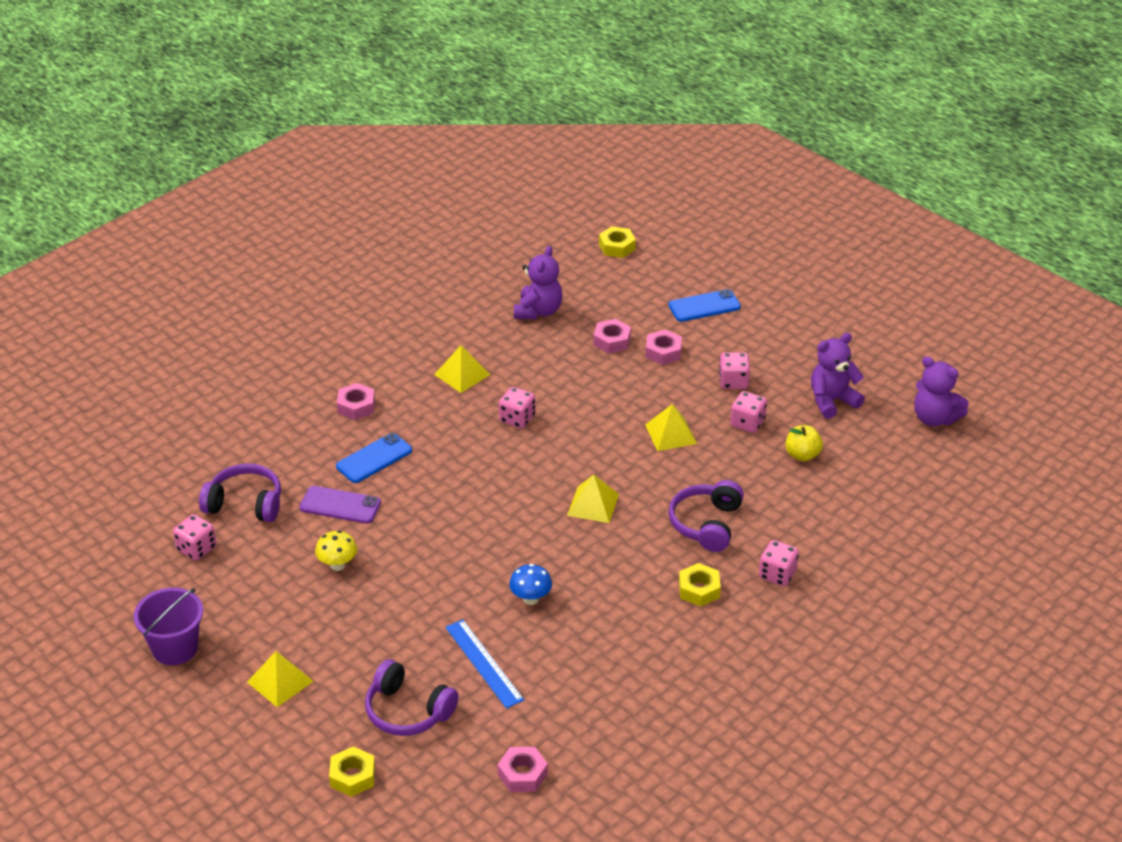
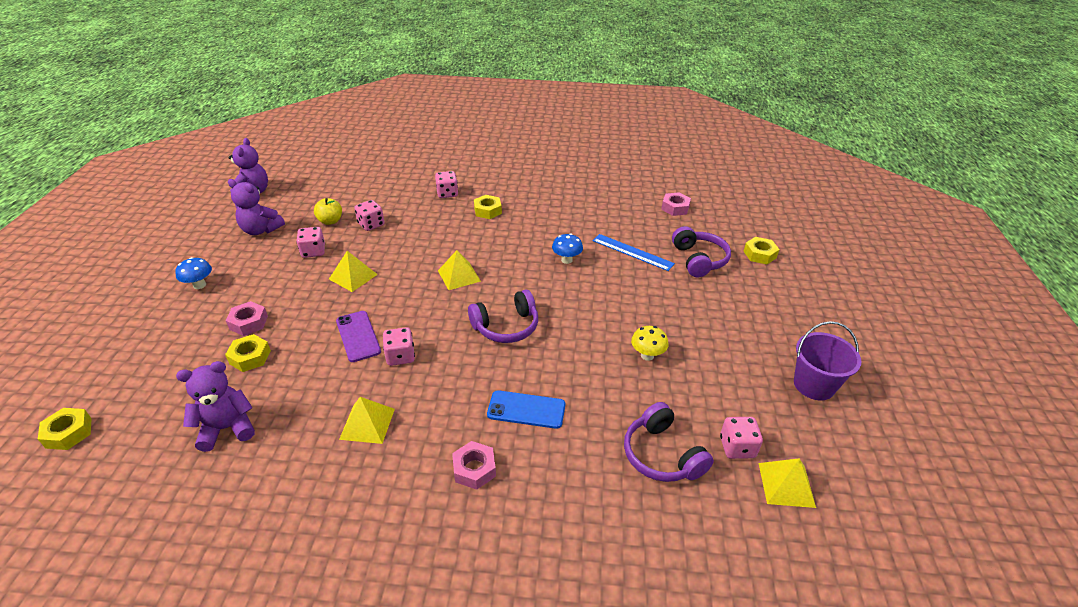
camera: 130 degrees left, 0 degrees up
(280, 681) = (757, 318): yellow pyramid -> yellow pyramid (786, 484)
(340, 505) = (595, 394): purple phone -> purple phone (358, 336)
(484, 663) = (632, 252): blue ruler -> blue ruler turned 75 degrees counterclockwise
(612, 341) = (250, 357): pink nut -> yellow nut
(704, 306) = (163, 330): blue phone -> none
(706, 524) = (431, 229): purple headphones -> purple headphones (506, 326)
(733, 382) = (267, 275): pink dice -> pink dice (371, 224)
(758, 339) = (199, 285): none -> blue mushroom

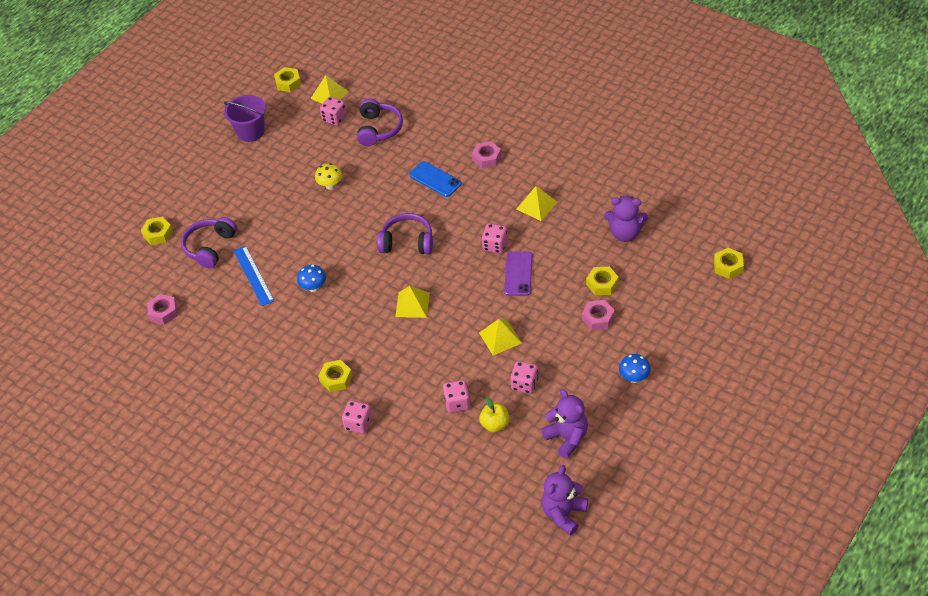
camera: 145 degrees left, 10 degrees up
(864, 480) = (288, 83): none -> yellow nut

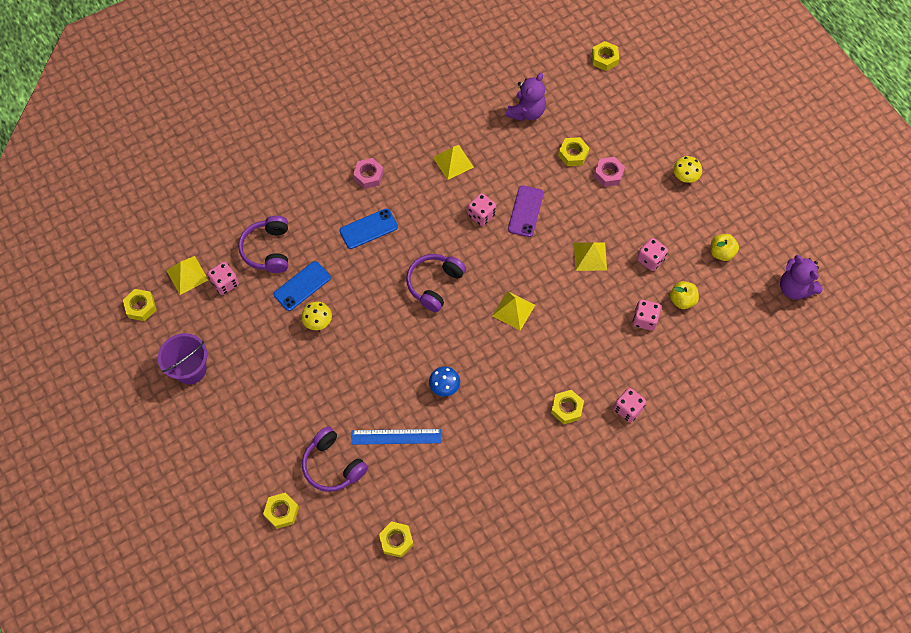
camera: 70 degrees left, 15 degrees up
(163, 312) = (396, 540): pink nut -> yellow nut
(357, 162) = (302, 286): none -> blue phone
(378, 129) = (268, 250): purple headphones -> purple headphones turned 120 degrees counterclockwise
(518, 274) = (525, 211): purple phone -> purple phone turned 75 degrees clockwise
(567, 438) = (721, 252): purple teddy bear -> yellow apple
(634, 378) = (684, 177): blue mushroom -> yellow mushroom

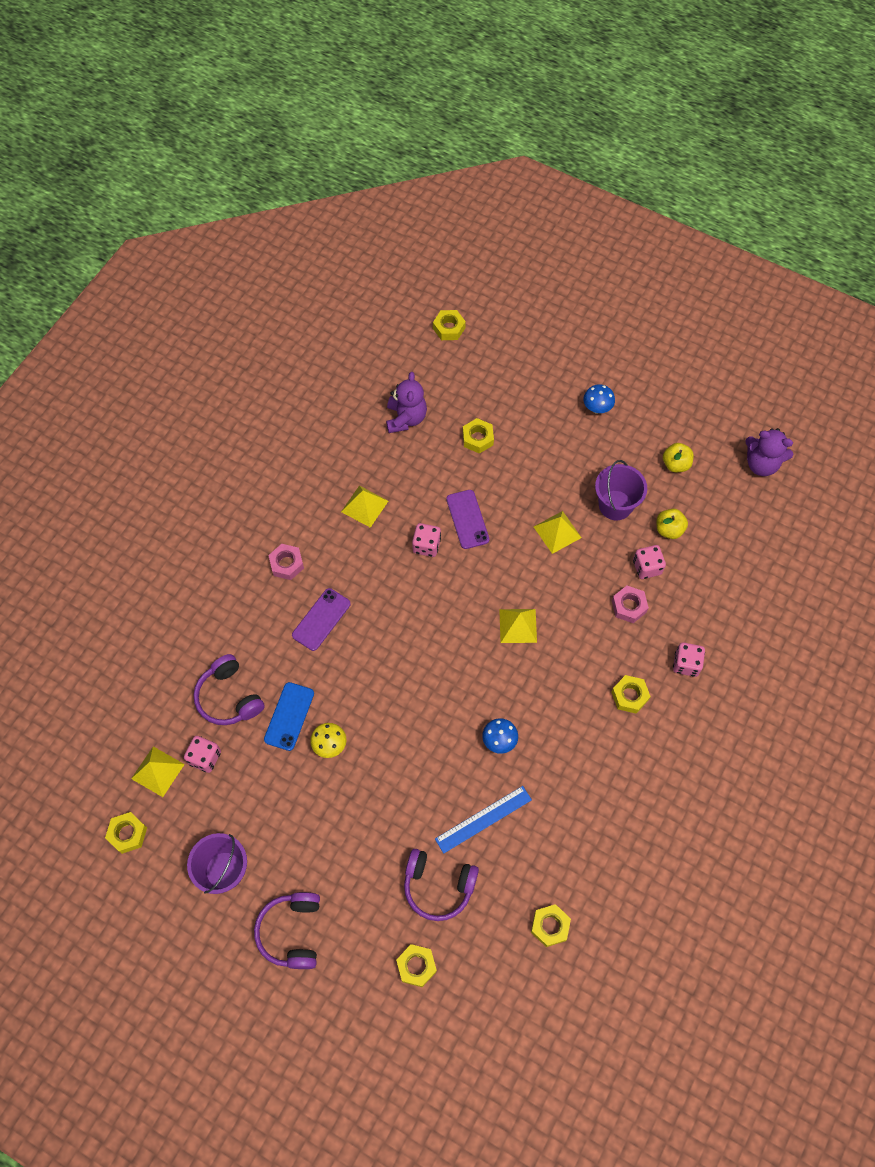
camera: 30 degrees left, 0 degrees up
(368, 229) = (321, 619): blue phone -> purple phone
(434, 284) = (424, 641): purple headphones -> purple headphones (292, 932)
(608, 174) = (524, 441): pink nut -> pink nut (629, 606)
(650, 259) = (615, 505): pink dice -> purple bucket
(684, 177) = (597, 408): yellow mushroom -> blue mushroom

